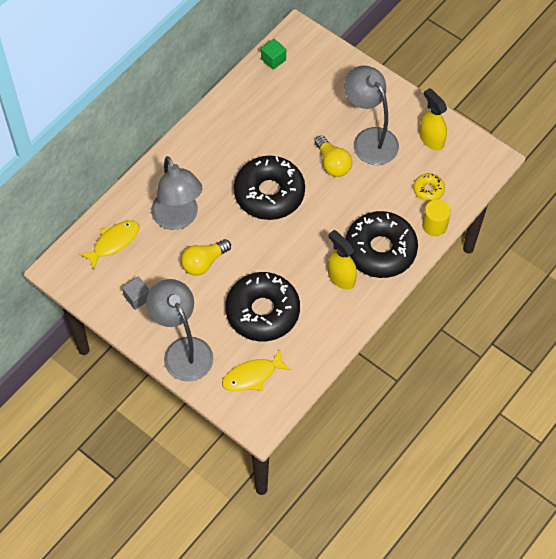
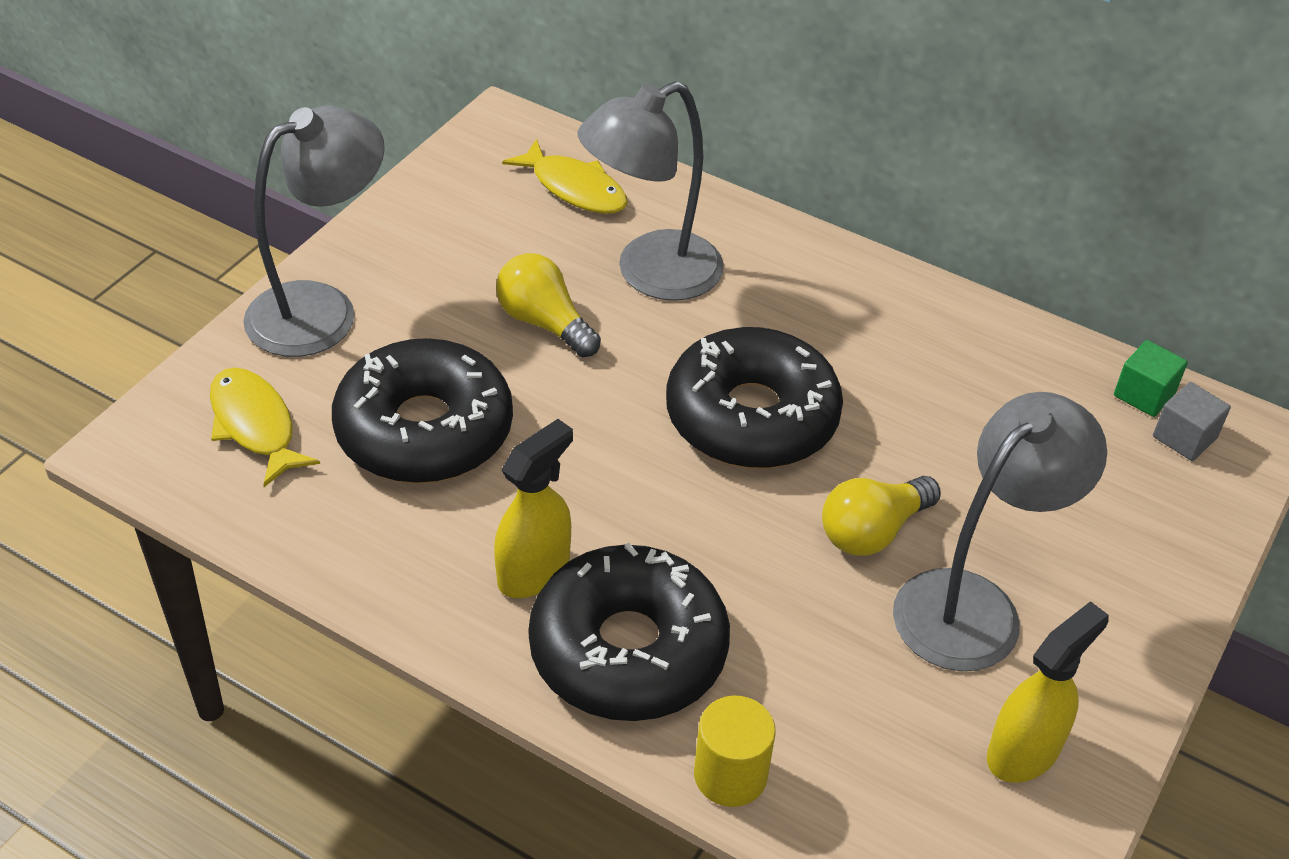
camera: 80 degrees right, 15 degrees down
(137, 297) = (446, 232): grey cube -> grey cube (1184, 437)
(428, 190) = (846, 753): yellow donut -> none

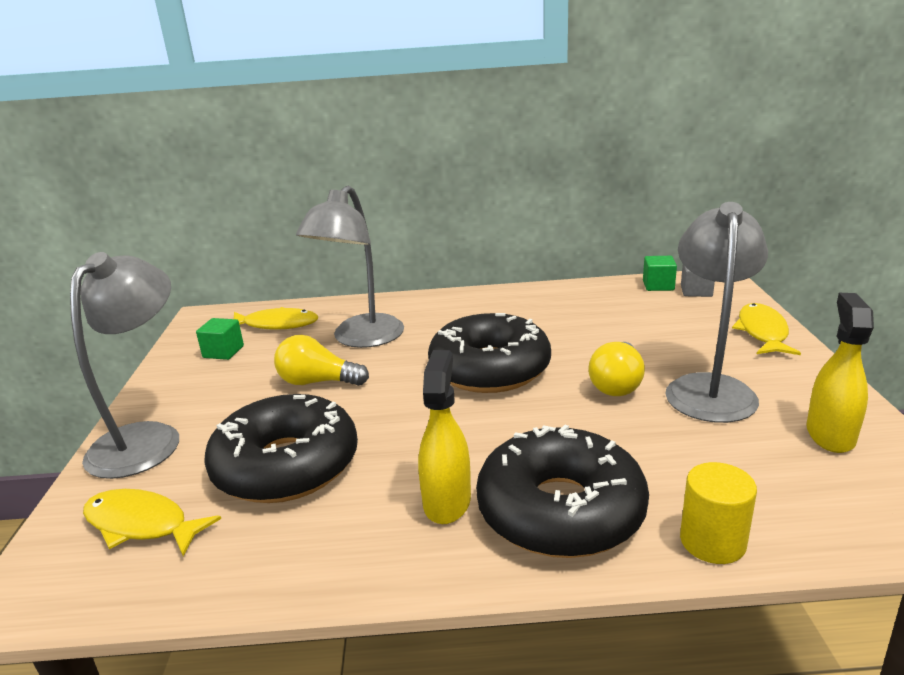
camera: 30 degrees left, 20 degrees down
(481, 207) = (223, 352): none -> green cube
(1170, 564) = (762, 332): none -> yellow fish

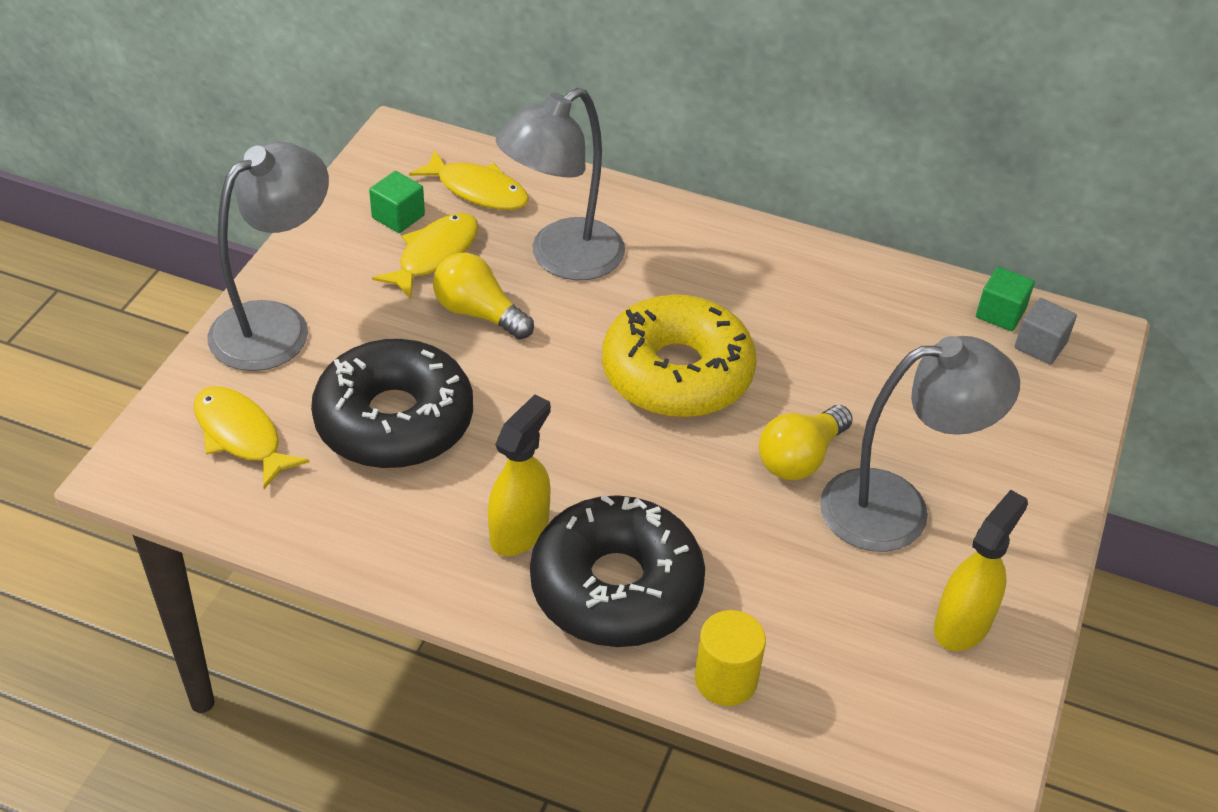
camera: 20 degrees right, 20 degrees up
(490, 369) = (677, 373): black donut -> yellow donut
(709, 388) = (897, 508): grey lamp -> grey lamp turned 45 degrees clockwise
(762, 332) = (1049, 453): yellow fish -> yellow fish (434, 255)

